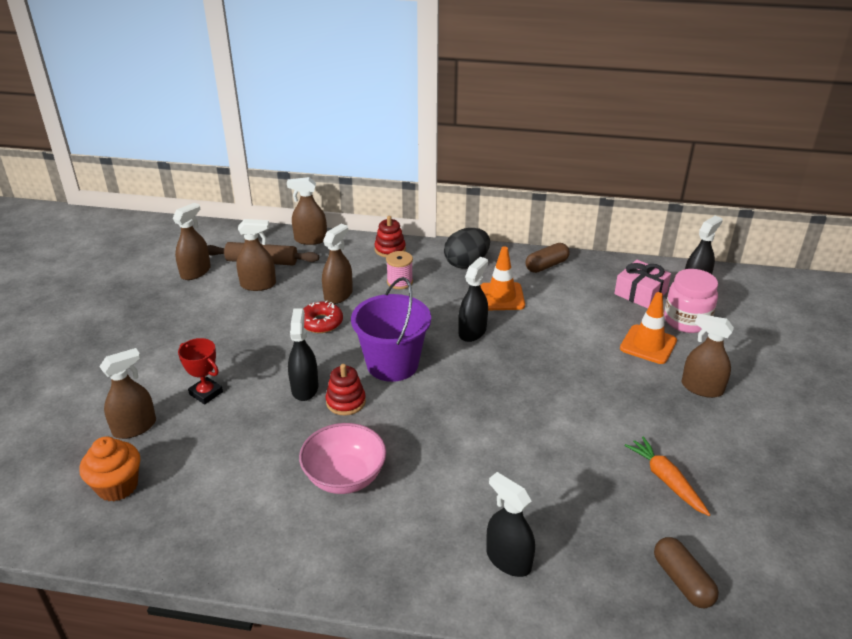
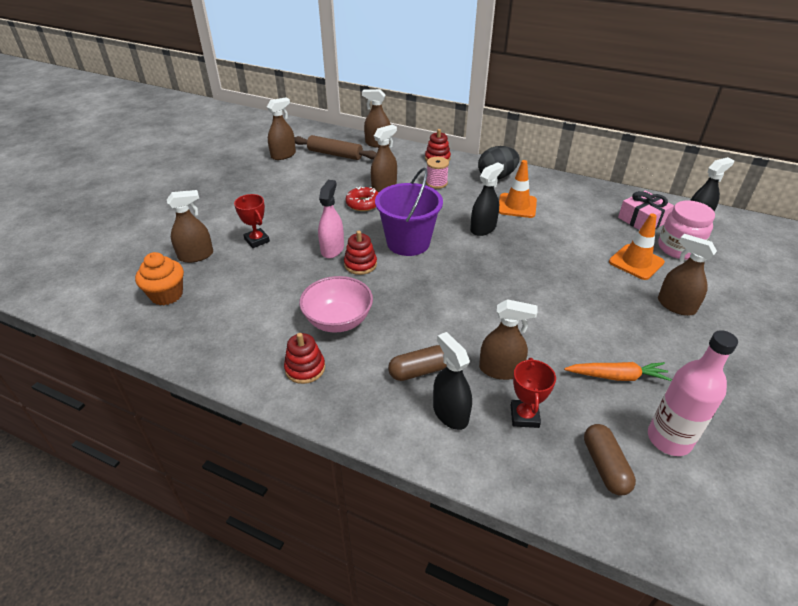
camera: 15 degrees right, 5 degrees up
(258, 285) = (326, 170): brown spray bottle -> brown spray bottle (500, 370)
(304, 388) = (332, 249): black spray bottle -> pink spray bottle
(327, 543) = (305, 368): none -> red stacking toy
(546, 265) = (564, 187): brown capsule -> brown capsule (419, 371)
(586, 545) = (524, 416): none -> red trophy
(666, 480) = (617, 376): orange carrot -> orange carrot turned 105 degrees clockwise
(735, 537) = (669, 439): none -> pink bottle

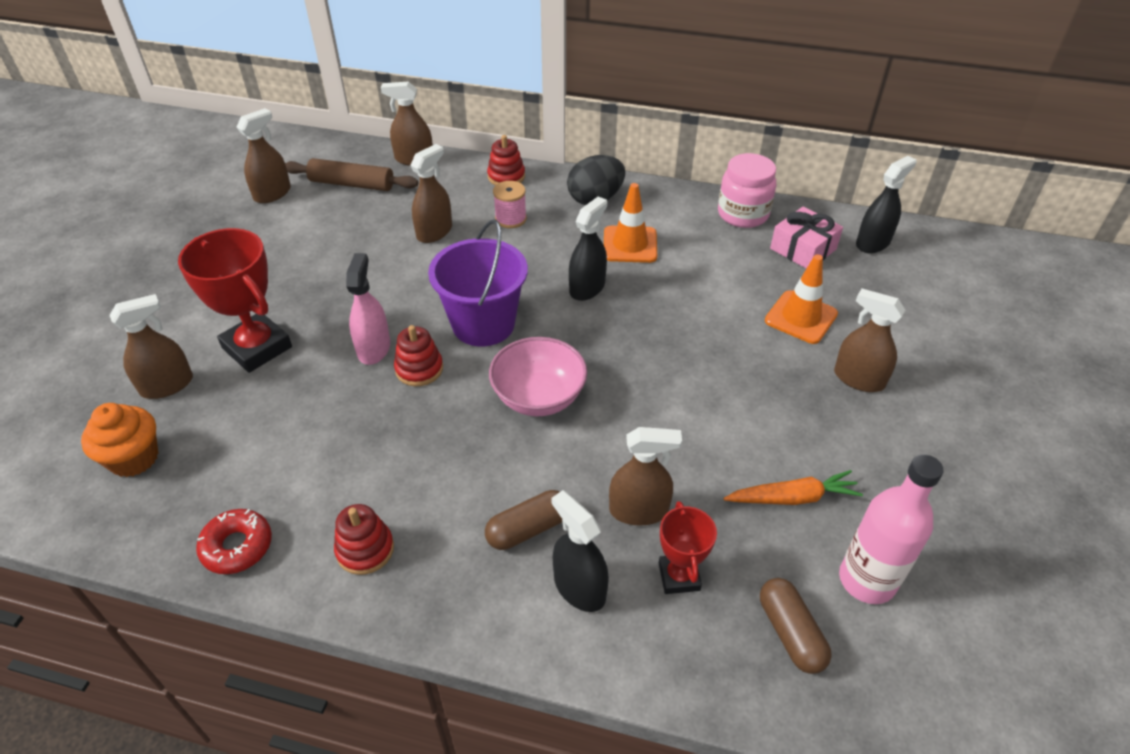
camera: 10 degrees left, 5 degrees up
(257, 240) = (257, 347): red trophy -> red trophy, size x1.77
(338, 320) = (401, 465): pink bowl -> pink bowl (539, 397)
(363, 203) = (408, 266): red donut -> red donut (237, 546)
(678, 248) = (854, 289): pink jar -> pink jar (743, 214)

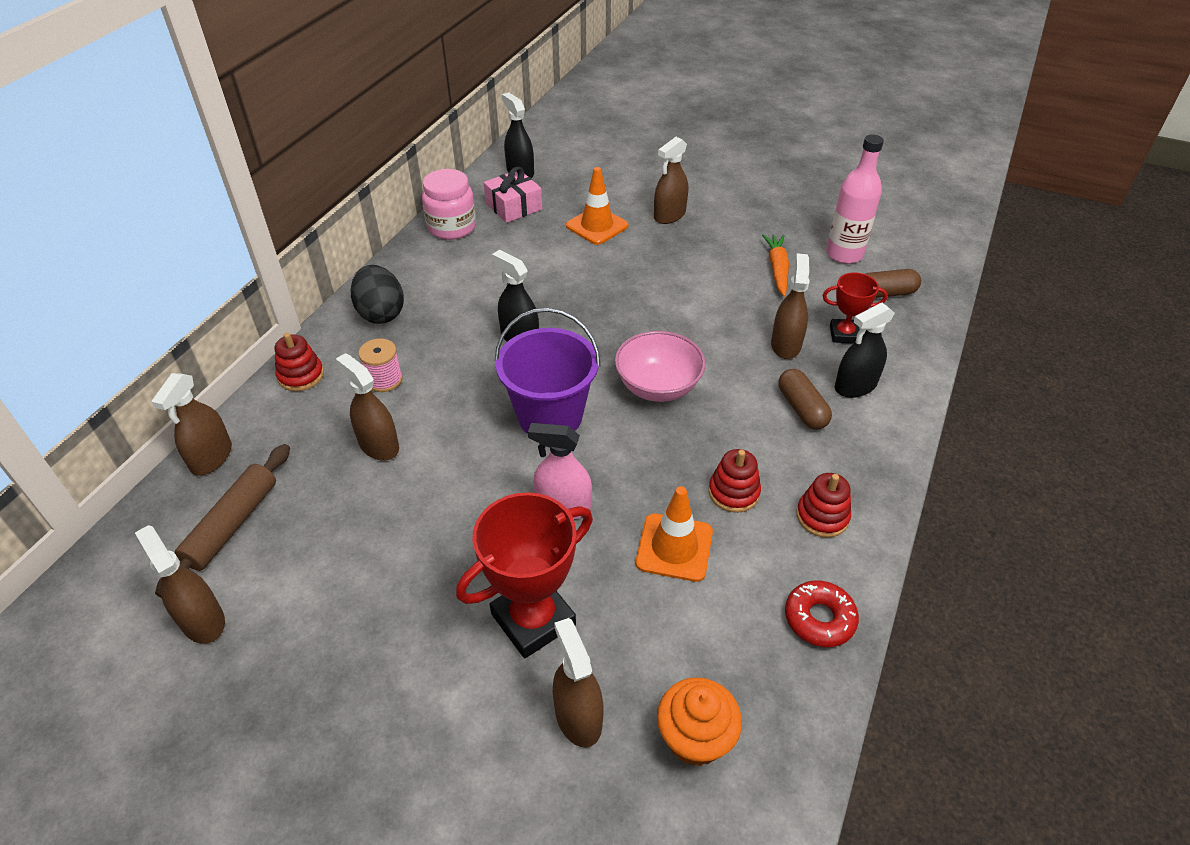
camera: 80 degrees left, 0 degrees up
(419, 369) = (603, 469): red stacking toy -> red stacking toy (733, 492)
(630, 245) = (466, 301): orange traffic cone -> orange traffic cone (674, 547)

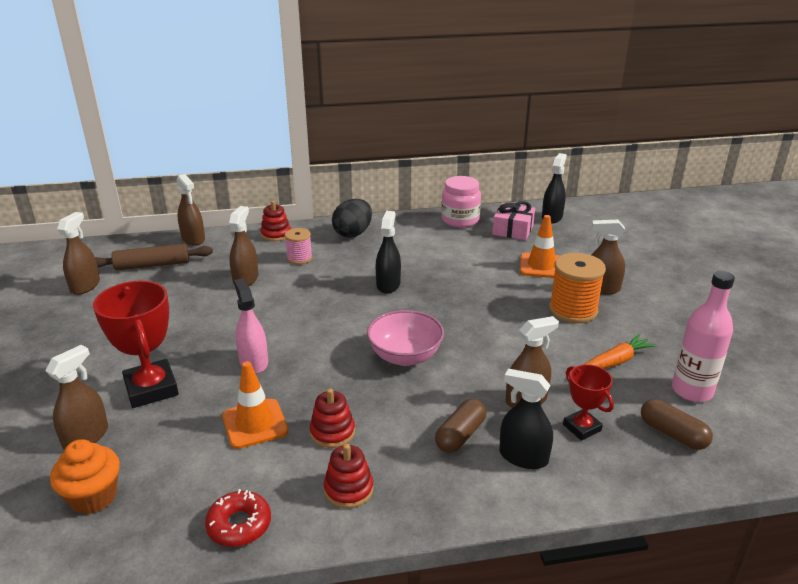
camera: 55 degrees right, 15 degrees down
(211, 457) = (193, 239): brown spray bottle -> brown spray bottle turned 105 degrees counterclockwise
(533, 619) = (151, 389): red trophy -> red trophy turned 45 degrees clockwise
(550, 416) = (329, 325): purple bucket -> none
(685, 248) = (573, 310): none -> orange spool

